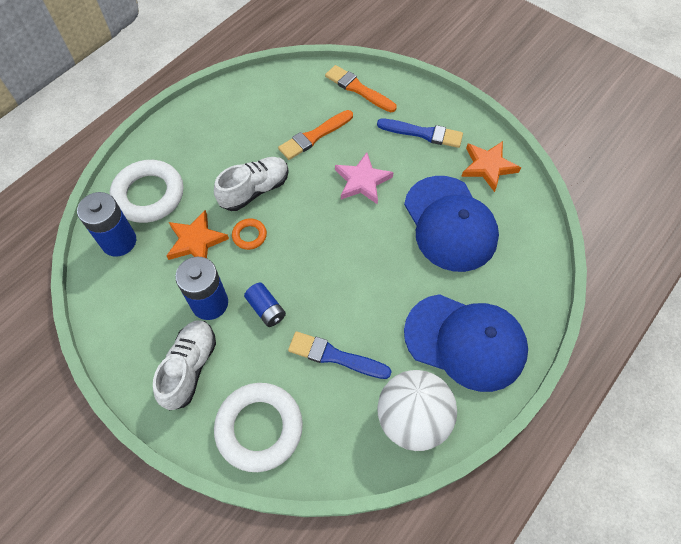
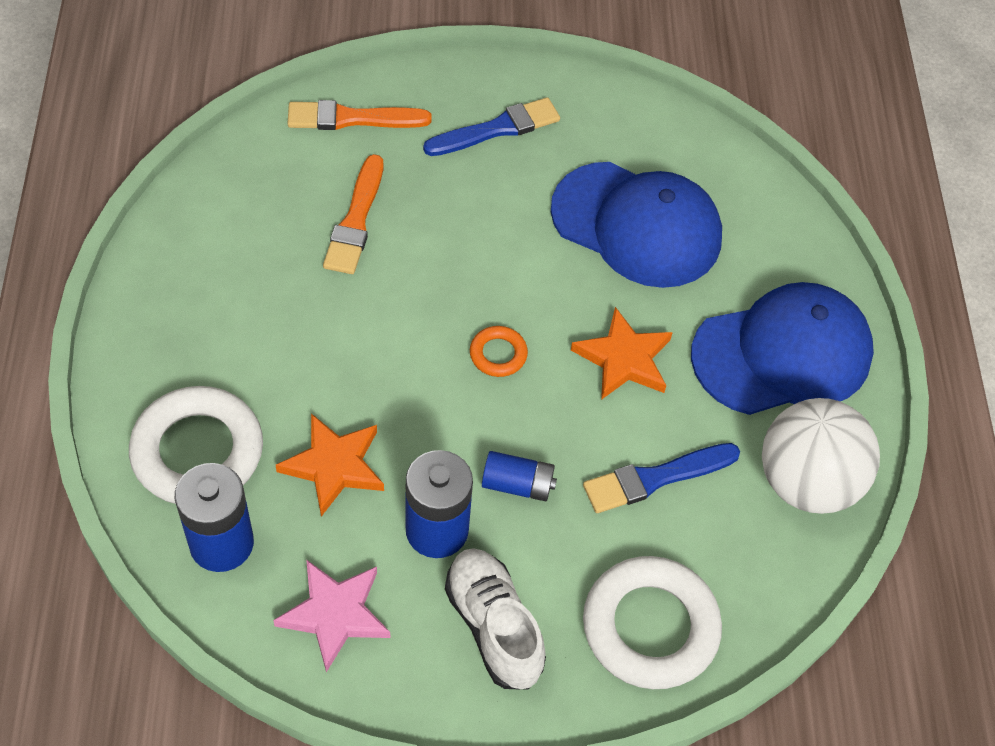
camera: 45 degrees left, 5 degrees down
(249, 235) = (401, 409): orange ring -> orange ring (498, 354)
(255, 190) = (347, 345): white shoe -> none
(362, 181) = (479, 240): pink star -> pink star (335, 614)
(488, 167) = (616, 124): orange star -> orange star (624, 359)

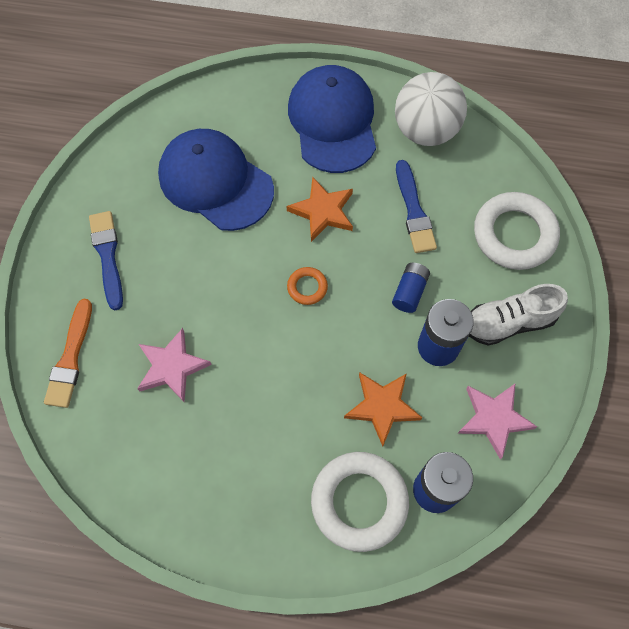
camera: 75 degrees left, 10 degrees up
(356, 220) = (172, 367): orange brush -> pink star
(637, 225) = (215, 182): blue cap -> blue cap turned 90 degrees counterclockwise

